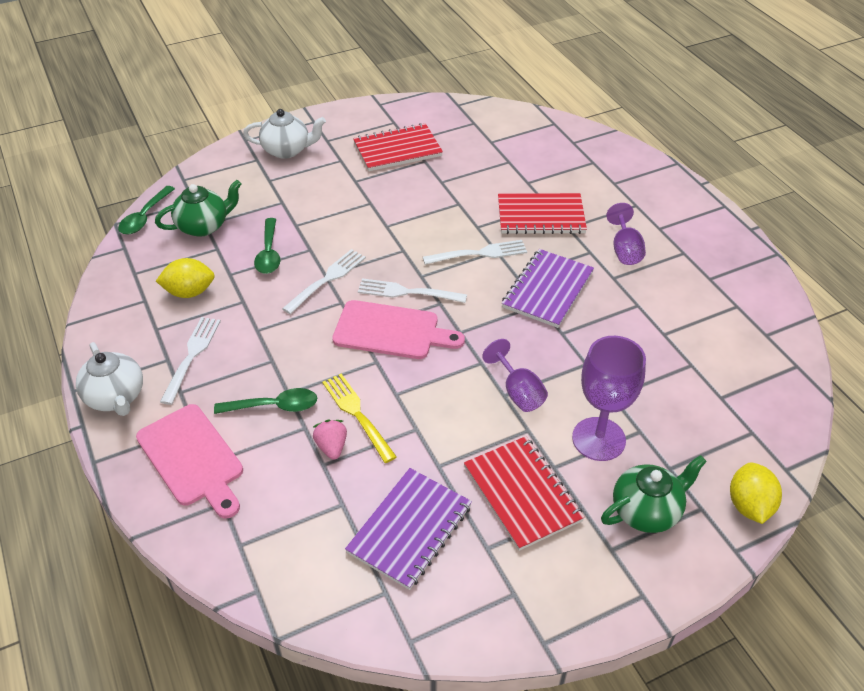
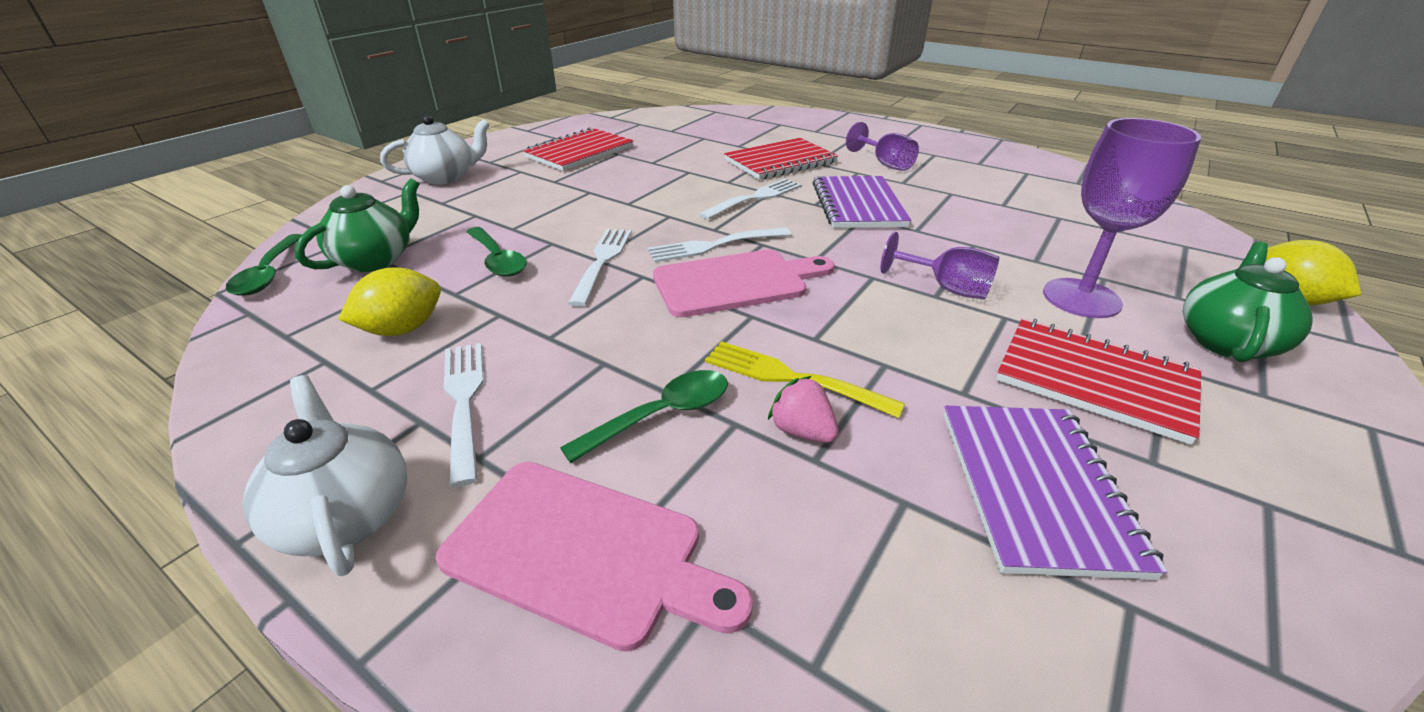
camera: 30 degrees left, 10 degrees down
(116, 397) = (346, 516): white teapot -> white teapot turned 150 degrees counterclockwise

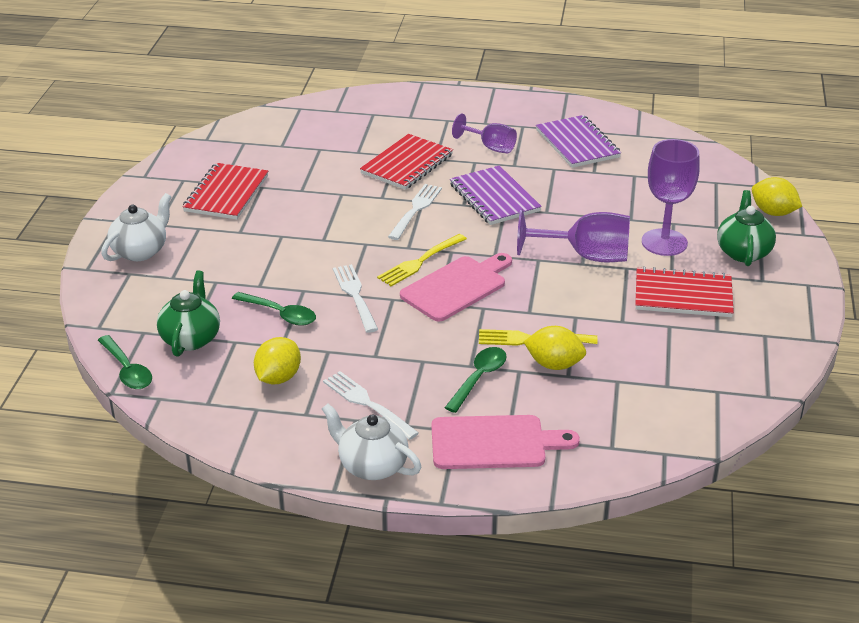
camera: 25 degrees left, 0 degrees up
(715, 245) = (420, 261): white fork -> yellow fork
(802, 431) = (554, 364): pink strawberry -> yellow lemon
(946, 288) = (586, 256): purple goblet -> purple goblet, size x1.60
(1036, 488) = (670, 358): purple notebook -> purple notebook (577, 144)

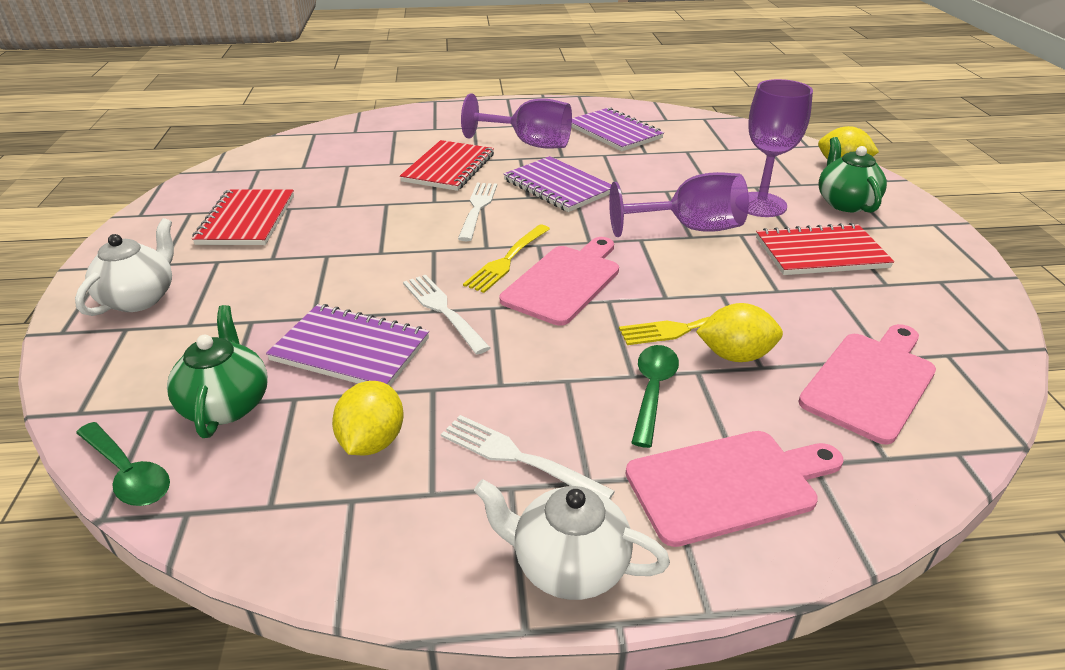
camera: 15 degrees left, 0 degrees up
(280, 314) = (350, 349): green spoon -> purple notebook
(490, 147) = (529, 144): purple goblet -> purple goblet, size x1.60
(641, 399) = (870, 382): none -> pink cutting board

